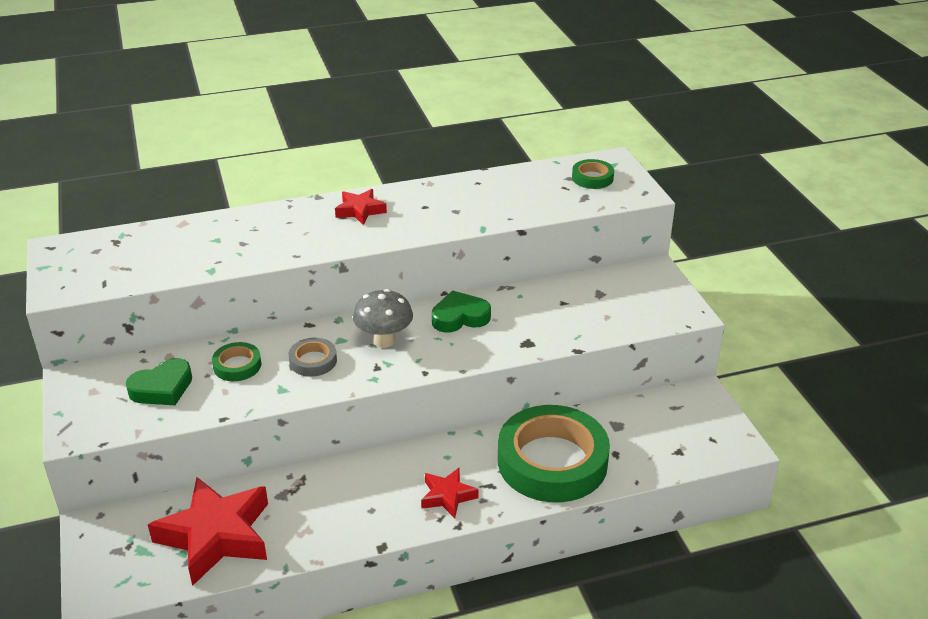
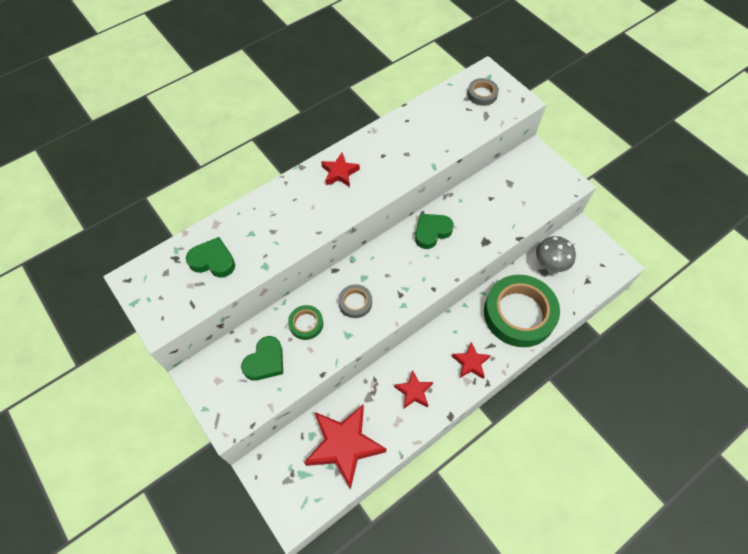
camera: 20 degrees left, 25 degrees up
(155, 252) = (213, 261): none -> green heart
(347, 505) = (413, 391): none -> red star
(384, 340) = (393, 269): grey mushroom -> grey mushroom (550, 264)
(592, 178) = (482, 94): green tape -> grey tape

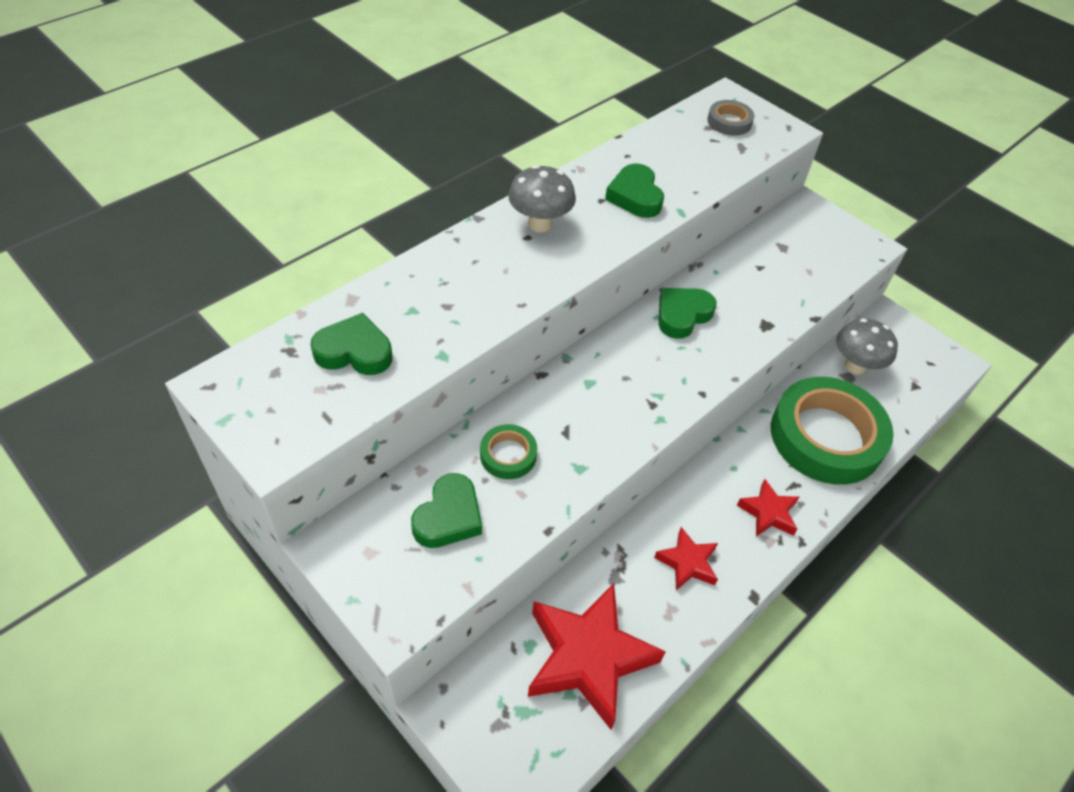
camera: 10 degrees left, 10 degrees down
(340, 173) = (540, 224): red star -> grey mushroom
(355, 302) = (583, 419): grey tape -> none
(405, 153) = (635, 196): none -> green heart

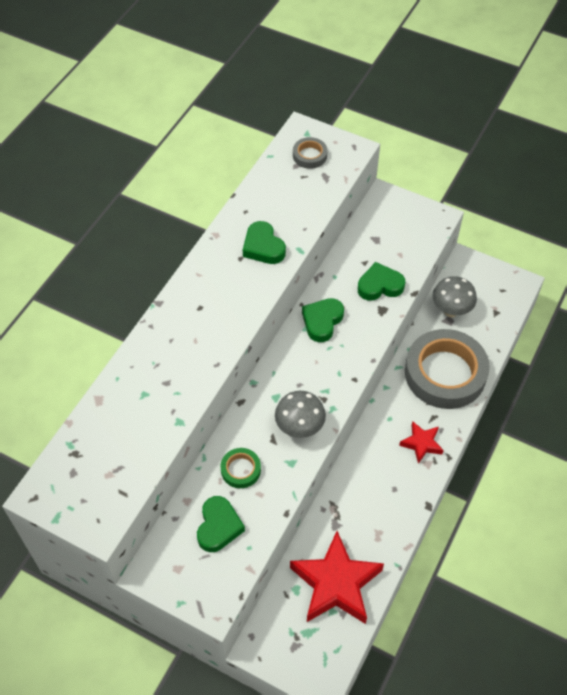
camera: 15 degrees left, 5 degrees up
(354, 351) = (119, 439): green heart -> green heart (380, 285)
(540, 224) = (204, 294): grey mushroom -> grey mushroom (299, 428)
(687, 563) = (379, 498): red star -> none
(826, 436) = (445, 373): green tape -> grey tape

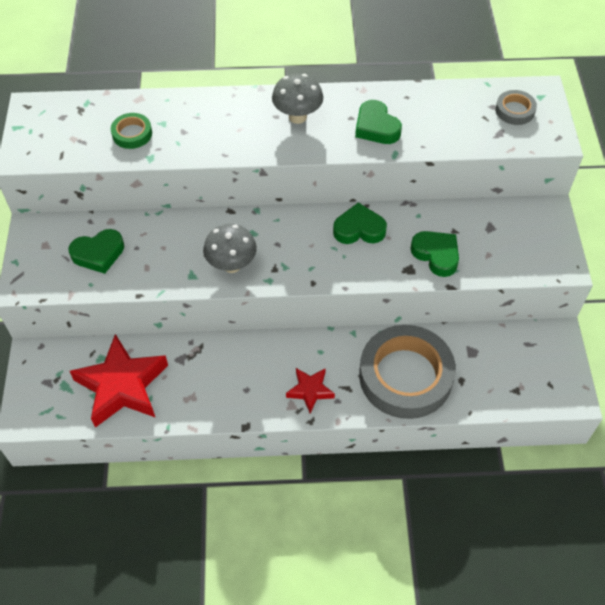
camera: 60 degrees right, 0 degrees up
(240, 470) = (162, 243): green tape -> green tape (132, 134)
(263, 247) = (376, 127): green heart -> green heart turned 60 degrees counterclockwise
(451, 310) = (486, 348): grey mushroom -> grey mushroom (297, 117)

